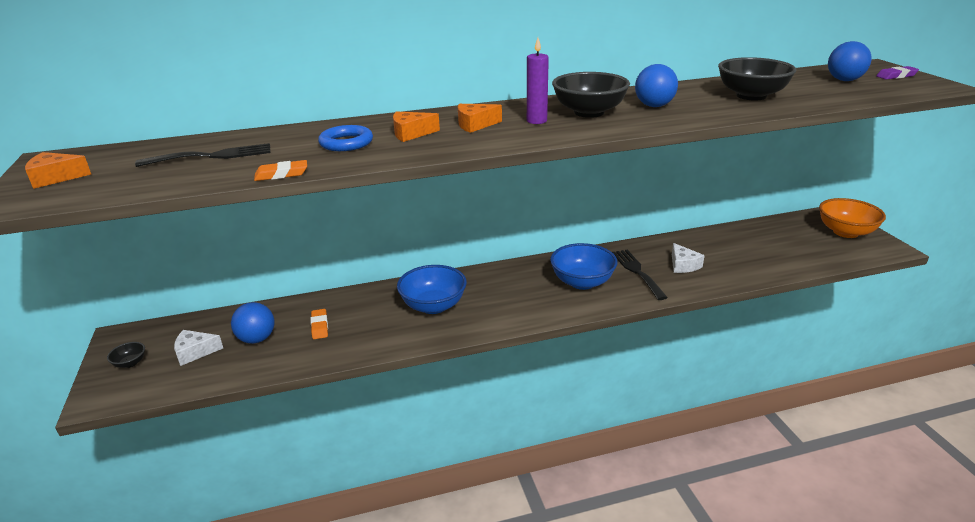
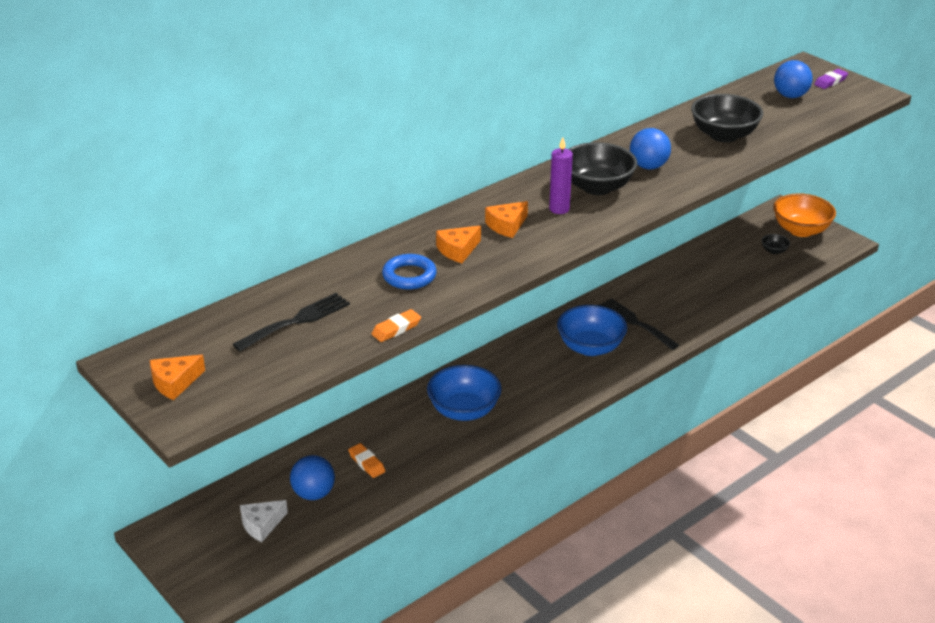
camera: 25 degrees left, 5 degrees up
(130, 363) = (203, 555): black bowl -> black bowl (774, 251)
(683, 265) = (673, 304): white cheese -> none

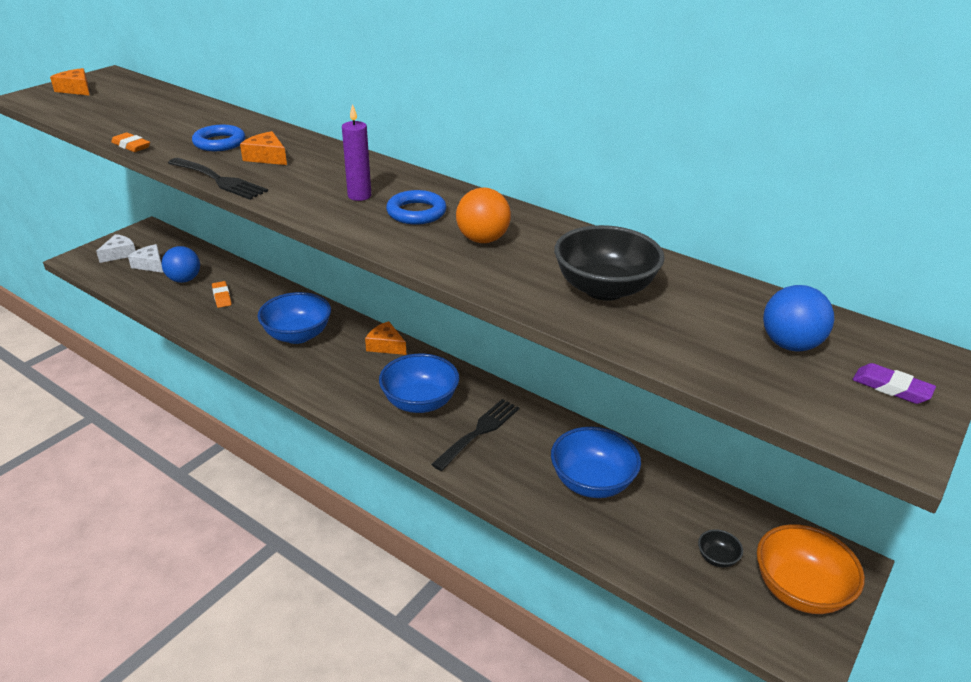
camera: 75 degrees right, 0 degrees up
(217, 555) = (119, 254): none -> white cheese
(297, 321) = (151, 113): black fork -> black fork (219, 180)
(366, 463) = (222, 297): orange eraser -> orange eraser turned 60 degrees counterclockwise
(506, 225) = (318, 174): orange cheese -> orange cheese (386, 345)
(597, 187) = (416, 212): black bowl -> blue ring
(648, 166) = (482, 240): blue ball -> orange ball
(700, 282) = (592, 482): none -> blue bowl

